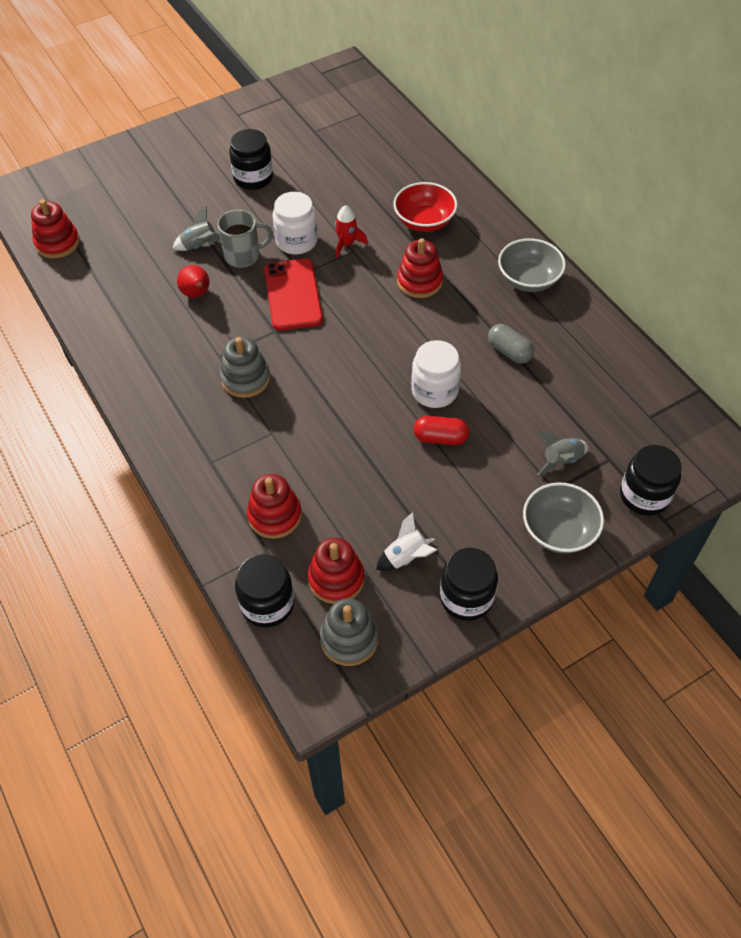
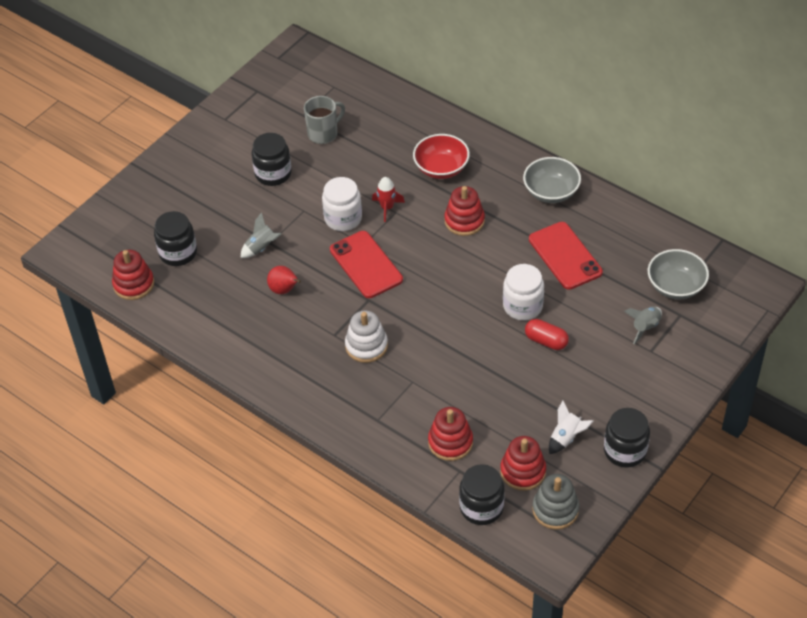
camera: 20 degrees left, 5 degrees down
(243, 256) = (305, 245): grey mug -> grey mug (323, 134)
(245, 378) = (366, 346): grey stacking toy -> white stacking toy
(440, 438) = (546, 341): red capsule -> red capsule turned 45 degrees clockwise
(509, 351) = (565, 256): grey capsule -> red phone
(559, 531) = (668, 380): grey bowl -> grey bowl (675, 286)
(644, 495) = (717, 333): black jar -> black jar (178, 253)

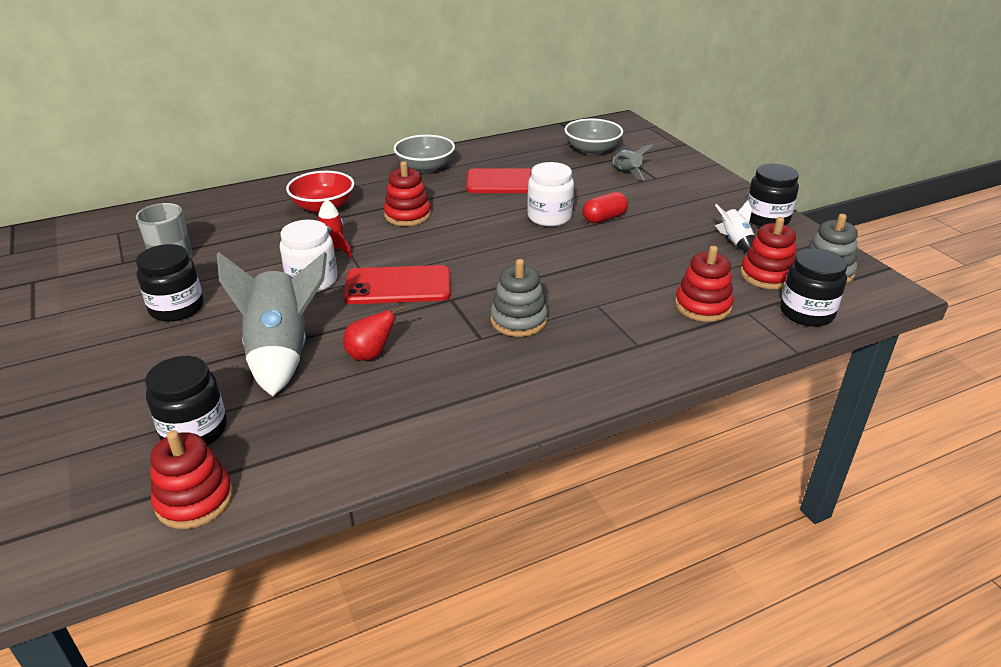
camera: 65 degrees left, 15 degrees down
(261, 248) = (281, 352): grey rocket -> grey rocket, size x2.07
(366, 346) = (518, 320): white stacking toy -> grey stacking toy

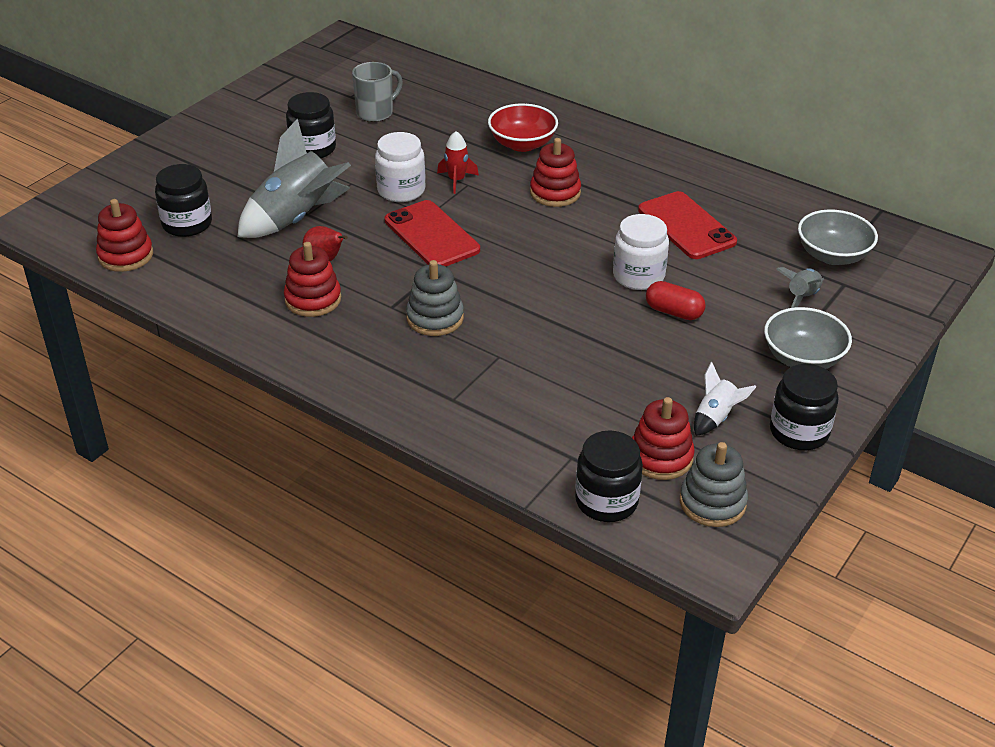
camera: 60 degrees right, 5 degrees up
(425, 168) = (660, 166): grey bowl -> grey bowl (802, 358)
(702, 306) = (556, 424): red stacking toy -> red stacking toy (313, 299)

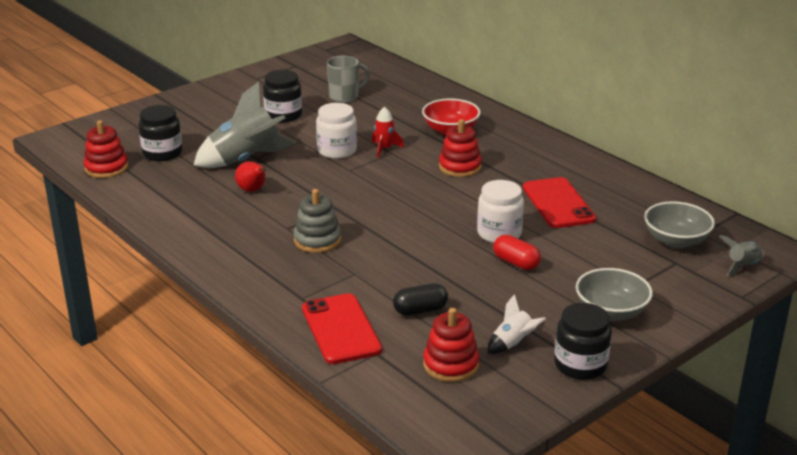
camera: 15 degrees right, 10 degrees down
(313, 299) = (229, 215): red stacking toy -> none
(432, 235) = (345, 184): red phone -> red phone (341, 329)
(595, 392) = (420, 310): none -> black capsule
(606, 501) = (389, 389): black jar -> none
(712, 503) = (478, 405): grey stacking toy -> none
(801, 297) = (633, 267): grey rocket -> grey rocket (742, 266)

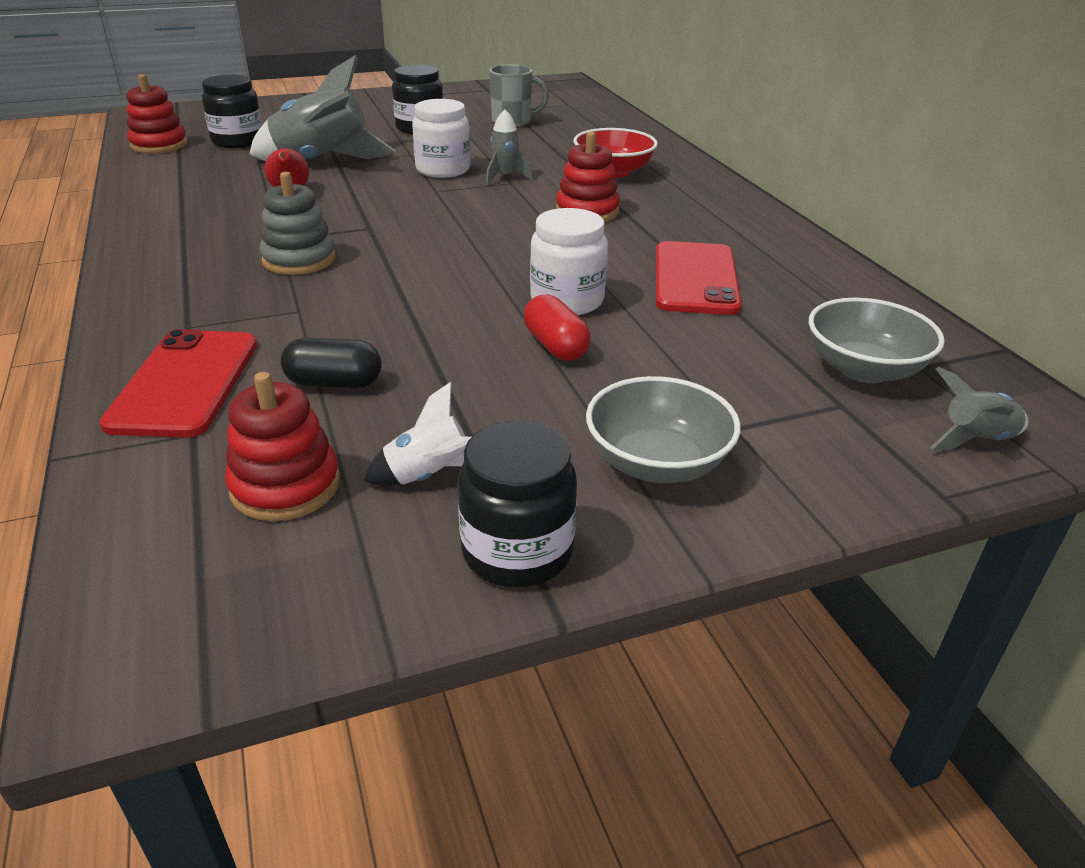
camera: 20 degrees right, 5 degrees up
(384, 149) = (505, 177): red rocket -> grey rocket

